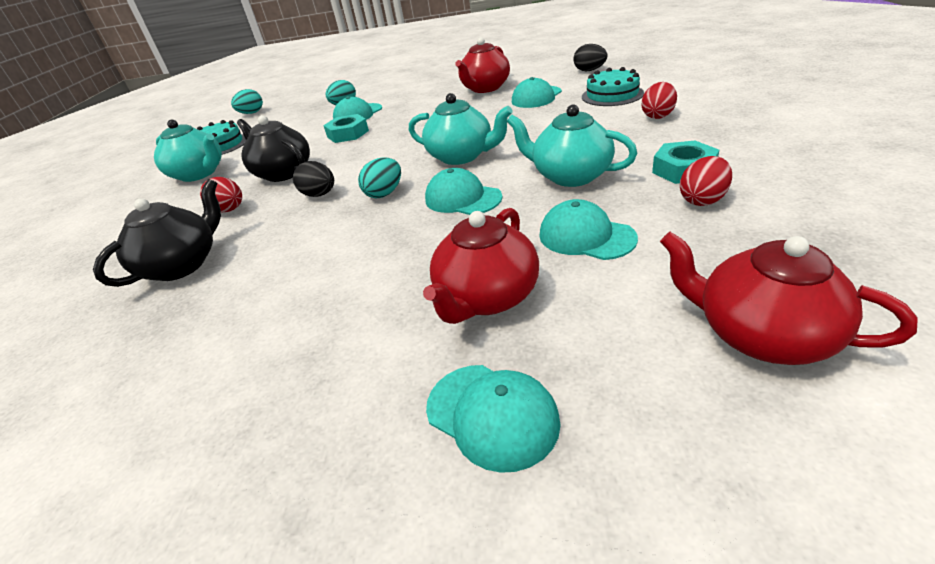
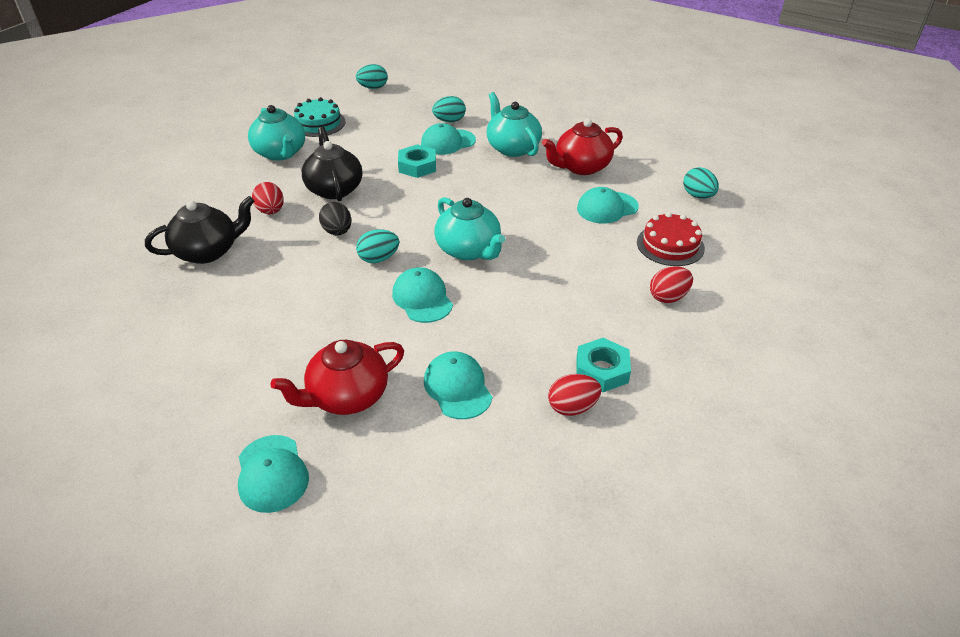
camera: 25 degrees right, 5 degrees up
(570, 176) = (517, 323): turquoise teapot -> turquoise teapot (512, 148)
(589, 70) = (698, 196): black egg -> turquoise egg
(612, 95) = (670, 245): turquoise cake -> red cake
(761, 334) = (459, 524): red teapot -> none

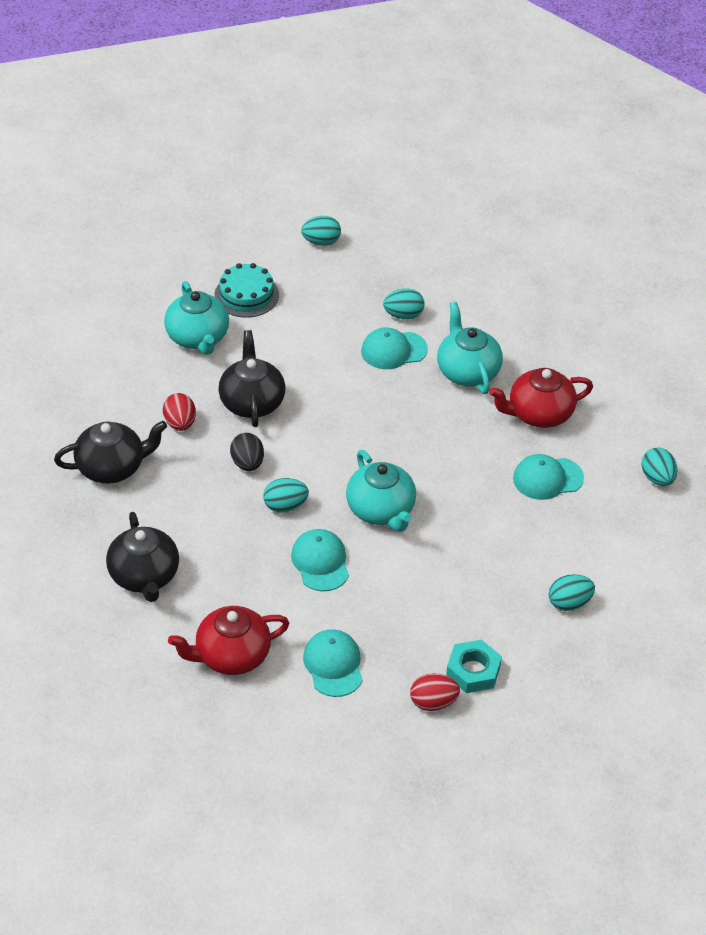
camera: 10 degrees right, 5 degrees up
(245, 336) = (144, 576): none -> black teapot
(272, 473) = (158, 716): turquoise cap -> none
(417, 166) = (350, 383): turquoise nut -> none
(668, 297) = (569, 603): red egg -> turquoise egg
(670, 245) = (598, 540): red cake -> none

